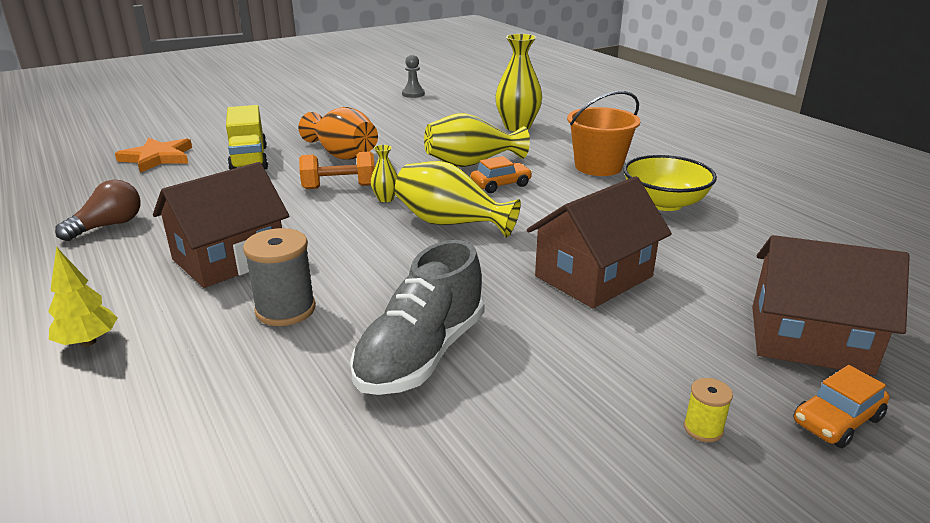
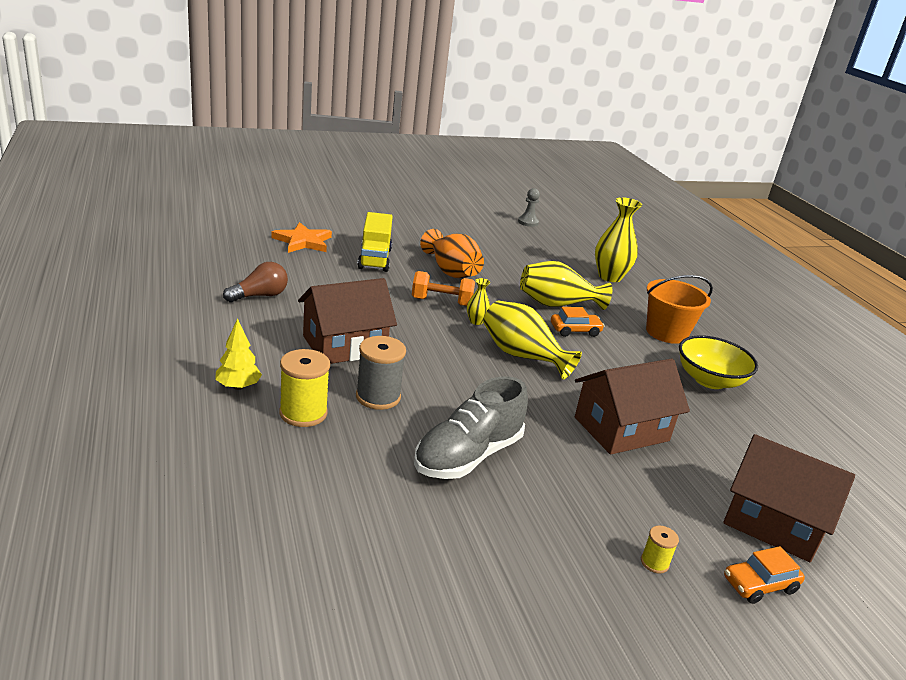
camera: 10 degrees right, 0 degrees up
(186, 354) = (303, 413): none -> yellow spool

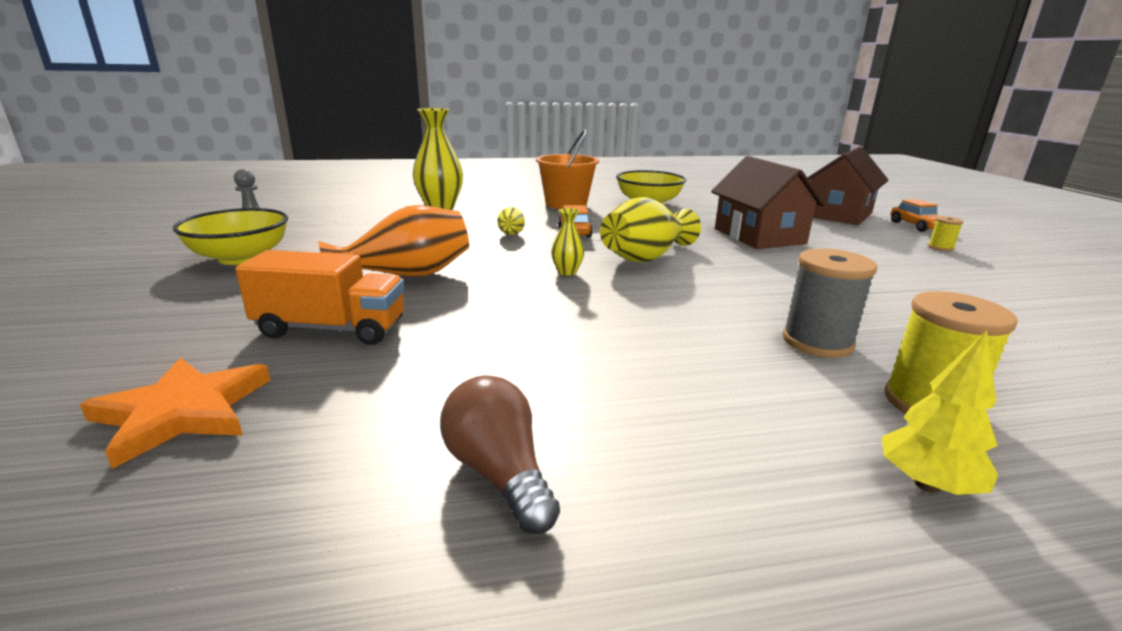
camera: 80 degrees left, 5 degrees down
(344, 345) = (684, 364): brown house -> none
(375, 258) = (332, 329): yellow truck -> orange truck
(441, 302) = (511, 287): orange dumbbell -> none
(462, 228) = (241, 258): none -> yellow bowl
(468, 456) = (886, 298): grey shoe -> none
(557, 304) = (511, 232): yellow vase -> yellow vase, size x0.48

